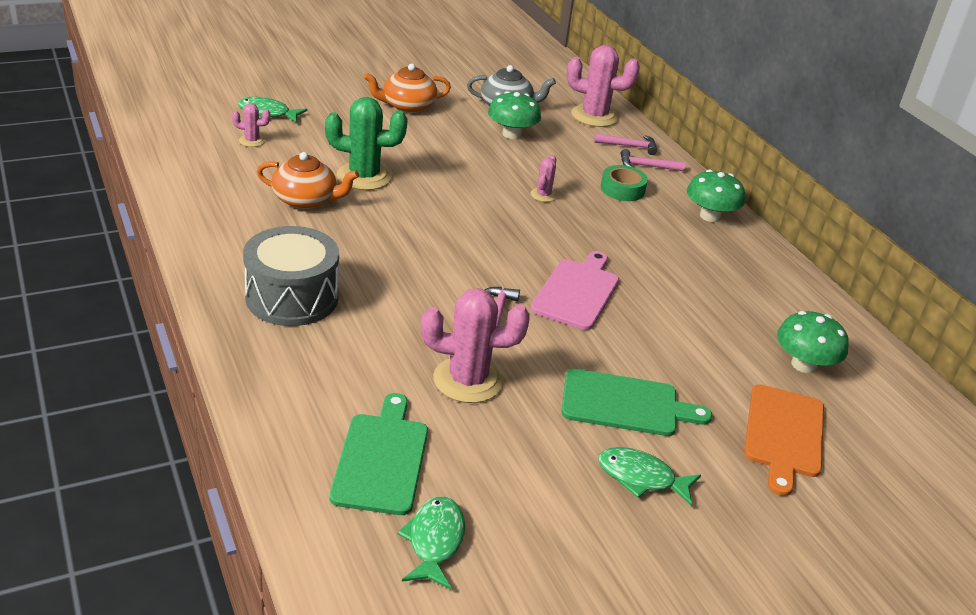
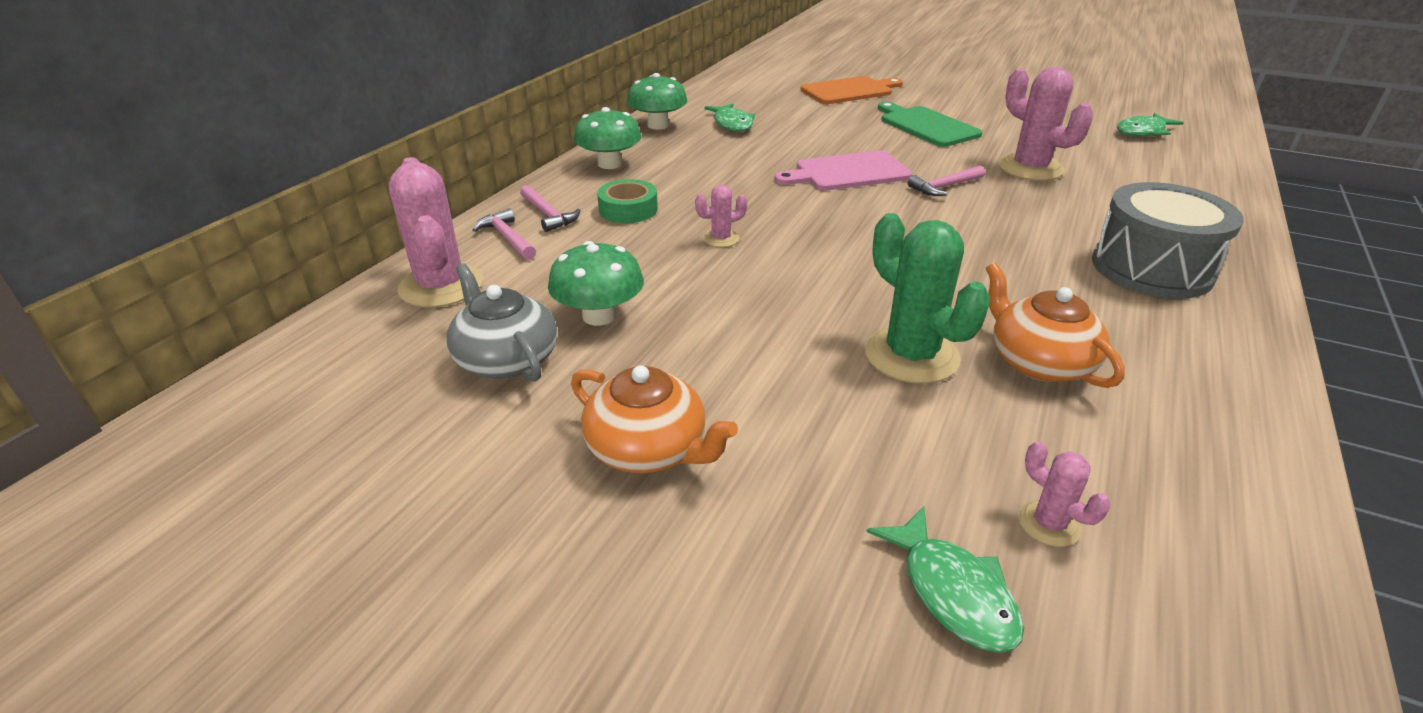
camera: 125 degrees left, 0 degrees up
(381, 459) = (1149, 163): green cutting board -> none
(641, 478) = (971, 108): green fish -> green fish (732, 124)
(804, 364) = (767, 99): green mushroom -> green mushroom (658, 125)

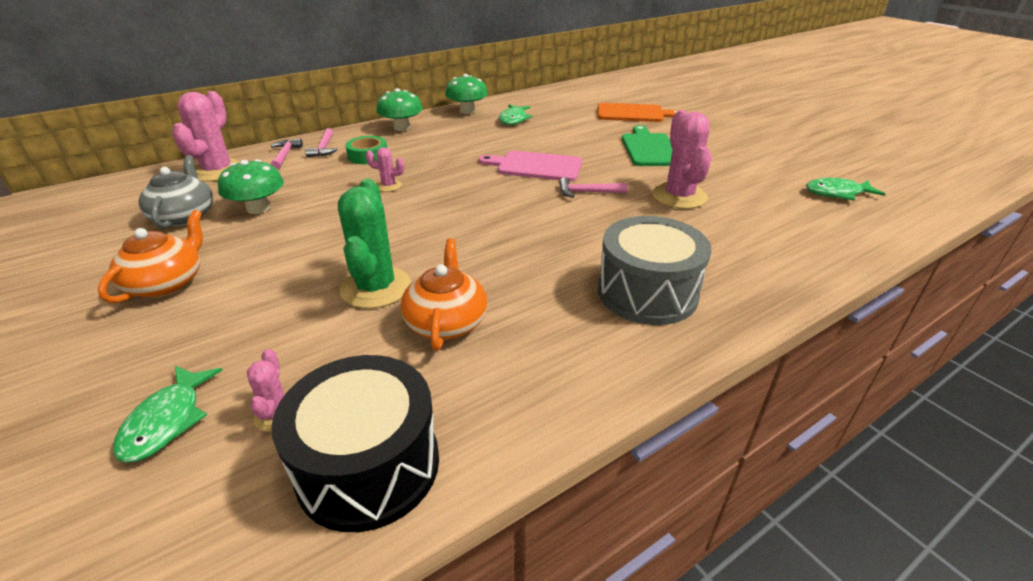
camera: 30 degrees right, 0 degrees up
(649, 448) = (167, 283): orange teapot -> orange teapot turned 135 degrees counterclockwise
(1208, 524) = (368, 465): none -> black drum

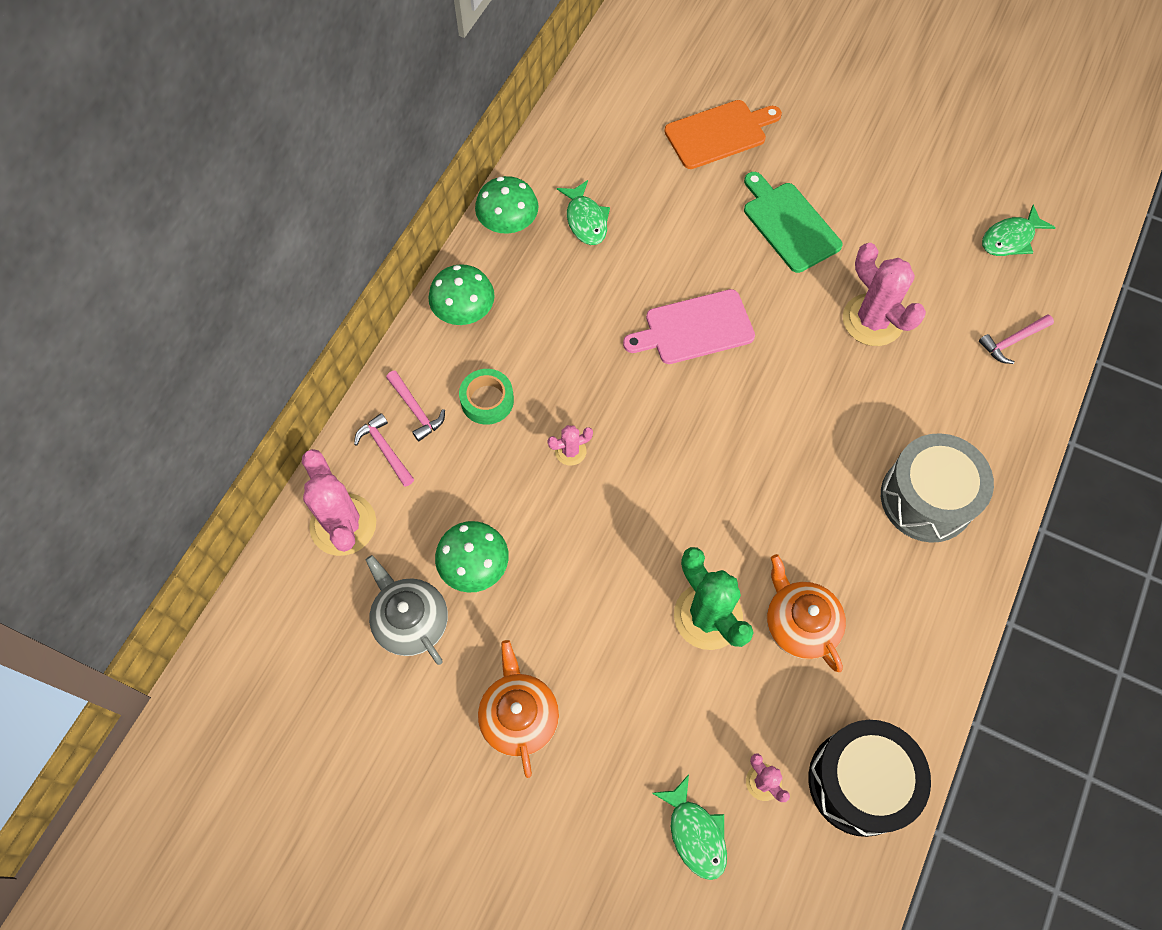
camera: 30 degrees left, 30 degrees up
(587, 192) = (782, 357): pink hammer -> pink hammer (1012, 341)

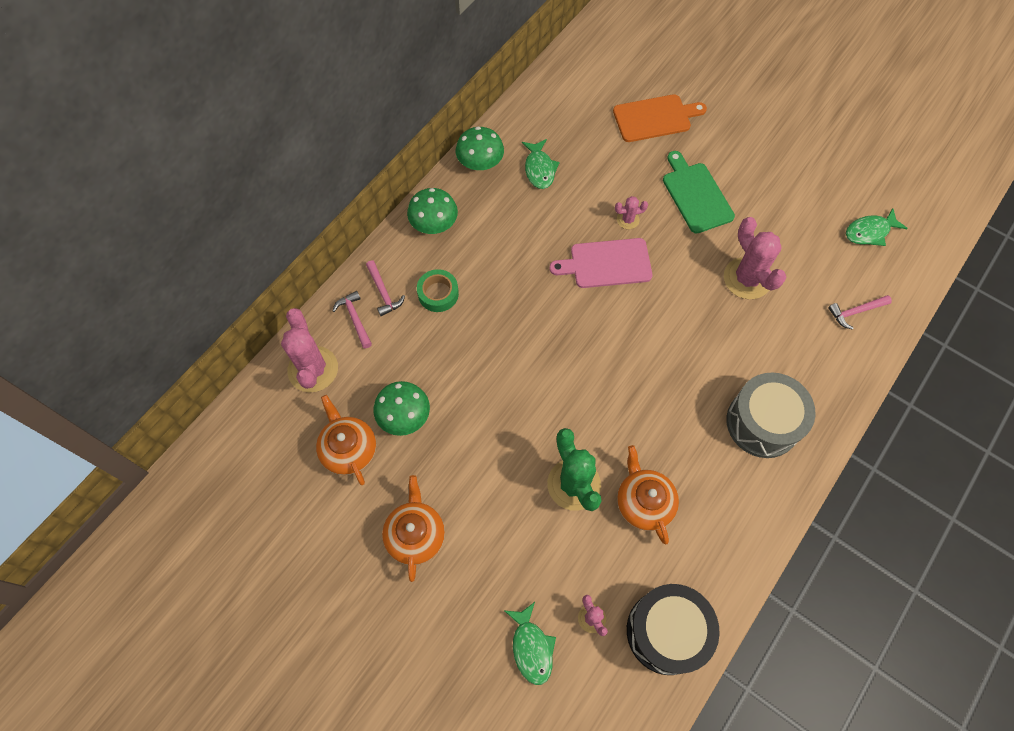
camera: 10 degrees right, 0 degrees up
(410, 620) = (348, 449): grey teapot -> orange teapot
(570, 451) = (493, 342): pink cactus -> pink cactus (628, 220)

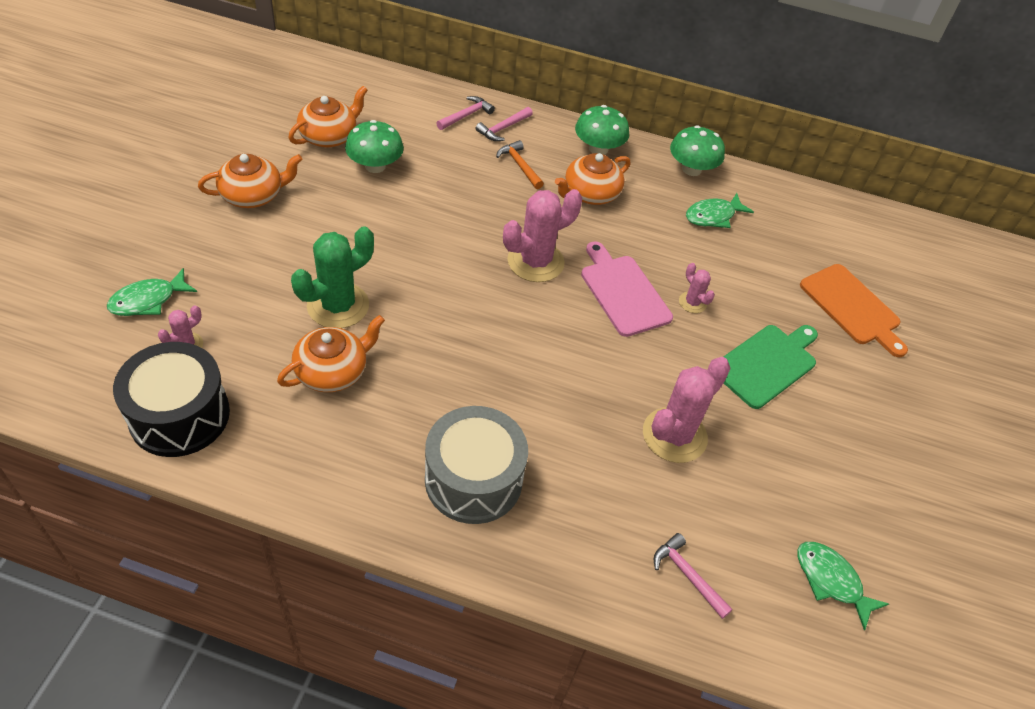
camera: 65 degrees right, 15 degrees down
(313, 369) = (403, 99): pink cactus -> pink cactus (535, 261)
(438, 294) = (519, 165): green tape -> orange hammer
(489, 249) = (590, 194): none -> orange teapot

